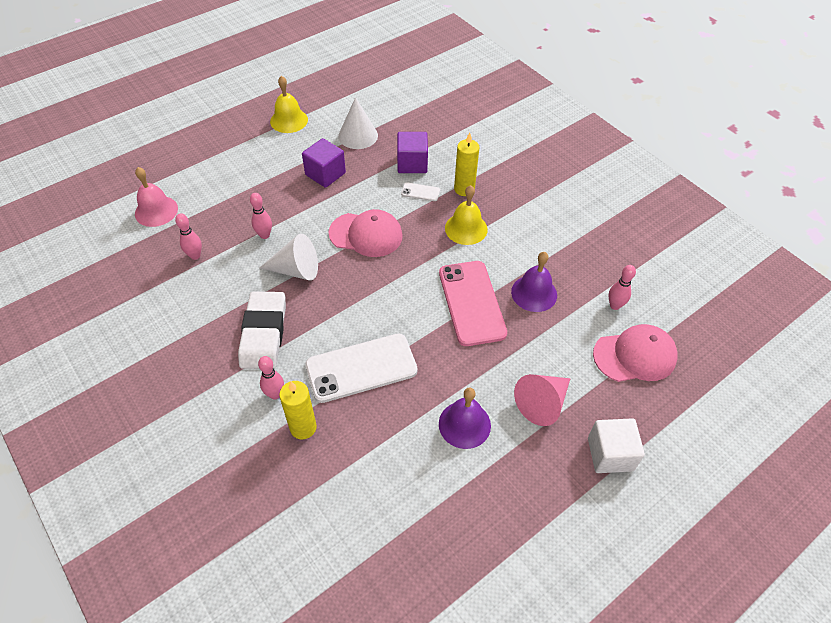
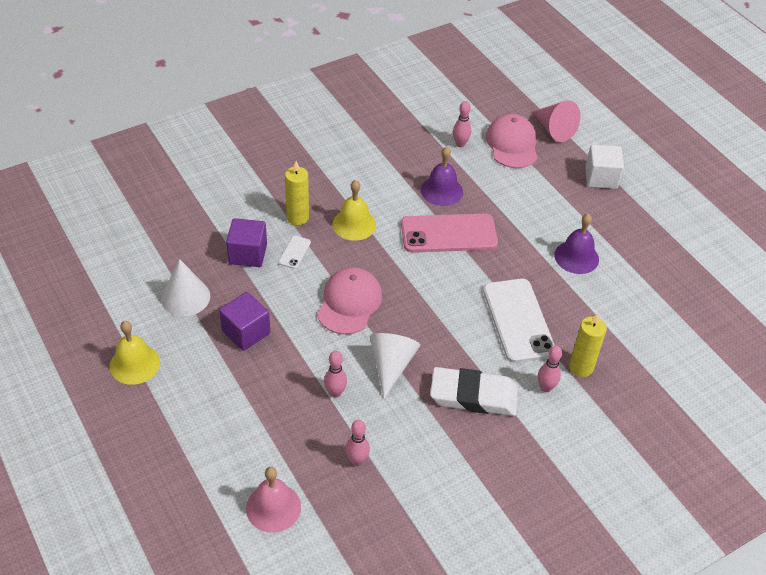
camera: 85 degrees left, 5 degrees down
(542, 403) = (556, 206): pink cone -> pink cone (554, 129)

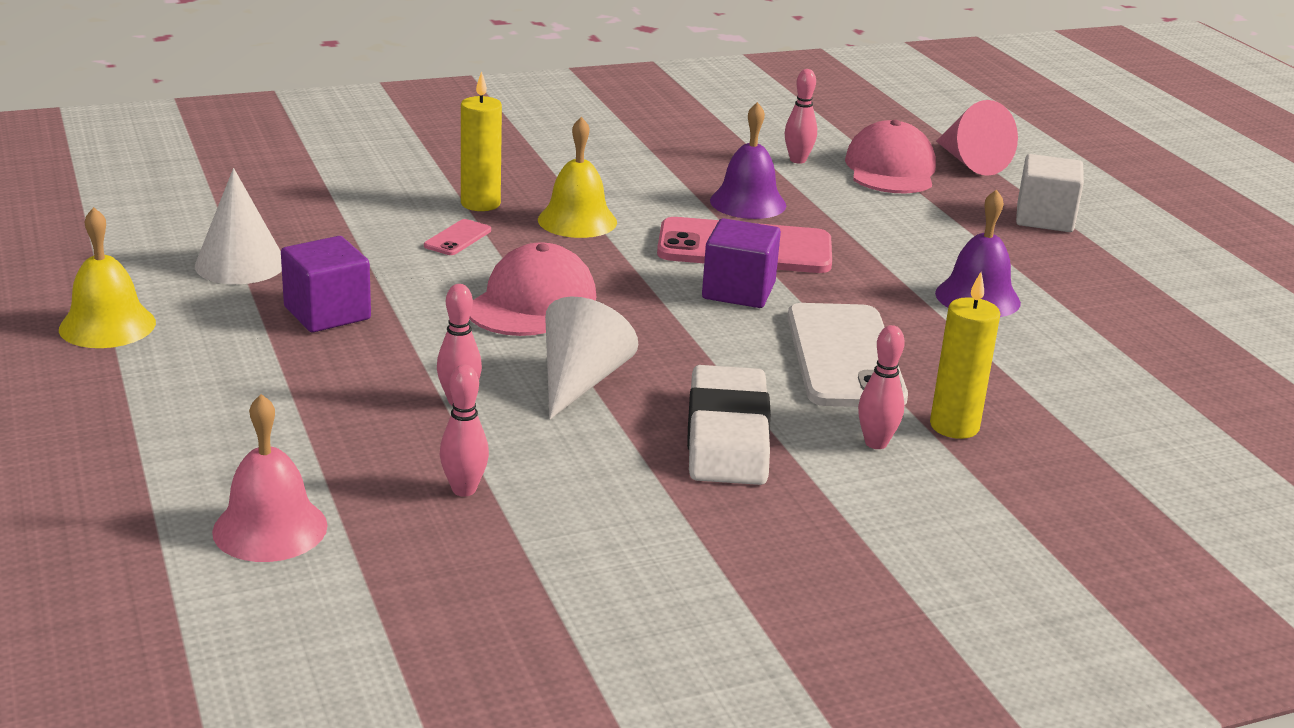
camera: 10 degrees right, 20 degrees down
(248, 254) = (374, 231): purple cube -> purple cube (738, 291)
(294, 252) = (458, 238): white phone -> pink phone
(473, 395) = (727, 436): white eraser -> white eraser turned 75 degrees clockwise

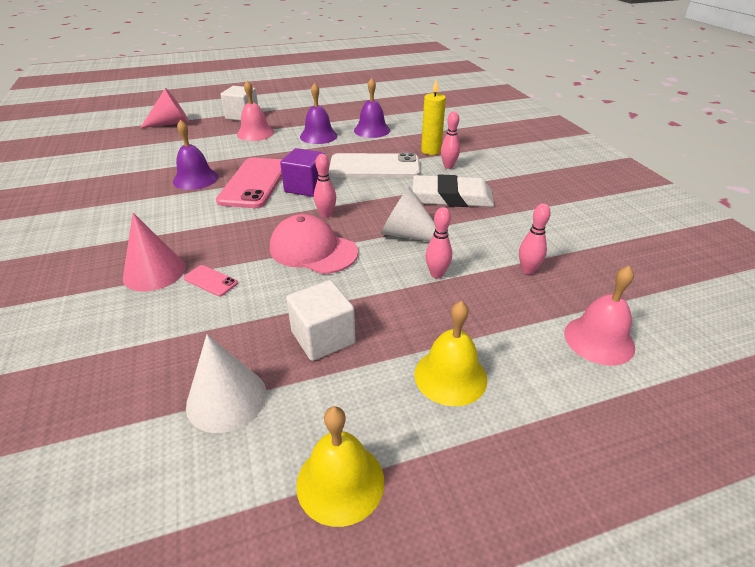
camera: 85 degrees left, 10 degrees up
(327, 313) = (323, 337): purple cube -> white cube
(480, 204) = (154, 272): yellow candle -> pink cone
(577, 220) = (199, 233): yellow bell -> yellow bell (450, 376)
(797, 160) = (143, 162): pink bowling pin -> pink bowling pin (326, 215)
(890, 169) = (170, 141): pink cap -> none
(961, 236) = (255, 133): none -> pink bell
(1043, 357) = (372, 130): none -> purple bell

